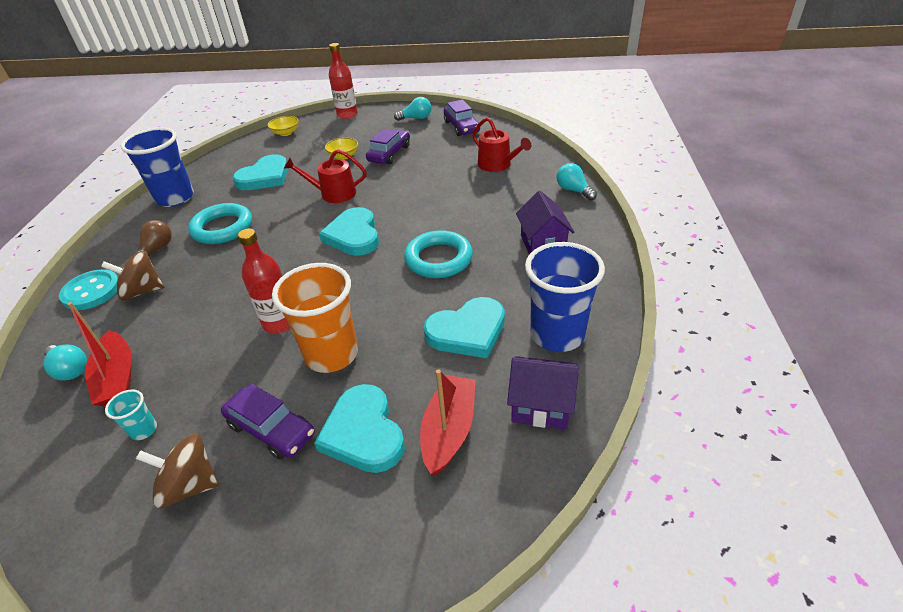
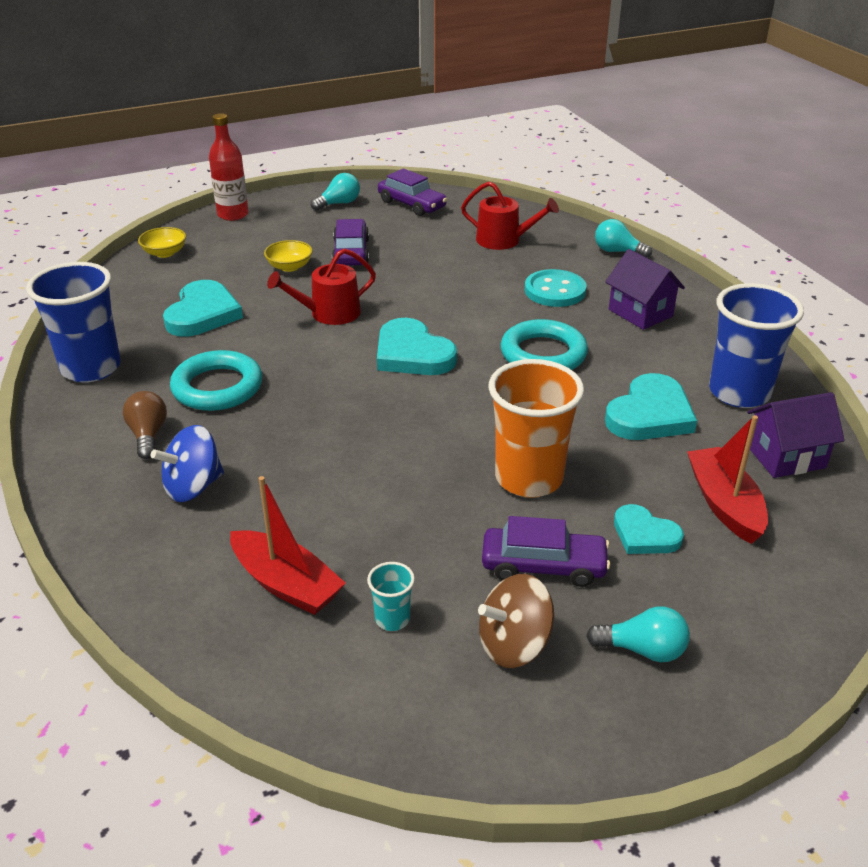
camera: 30 degrees left, 5 degrees down
(70, 369) = (204, 598): turquoise light bulb -> turquoise light bulb (642, 650)
(91, 291) = (111, 508): turquoise button -> turquoise button (555, 291)
(142, 291) = (193, 487): brown spinning top -> blue spinning top
(280, 323) = (429, 466): red bottle -> none
(363, 433) = (644, 534): turquoise heart -> turquoise heart, size x0.61

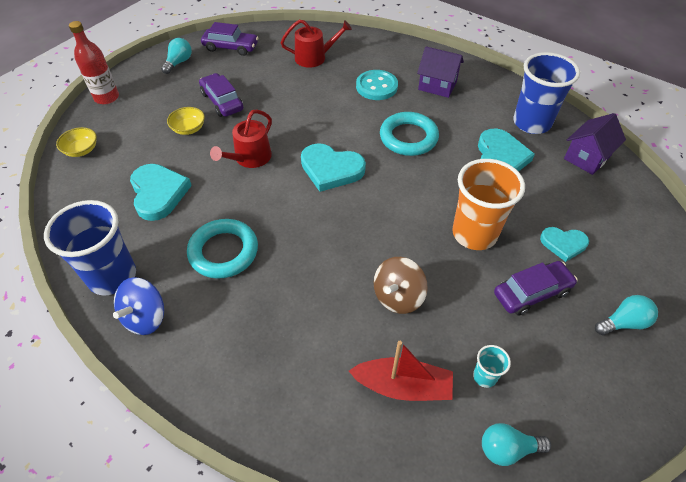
camera: 30 degrees left, 15 degrees up
(148, 435) = (208, 315): brown light bulb -> none
(193, 487) = (278, 342): blue spinning top -> blue spinning top (146, 317)
(514, 645) = (561, 356): brown spinning top -> brown spinning top (398, 297)
(617, 251) = (388, 43): turquoise light bulb -> turquoise light bulb (508, 449)
(724, 504) = (584, 203): red boat -> none

